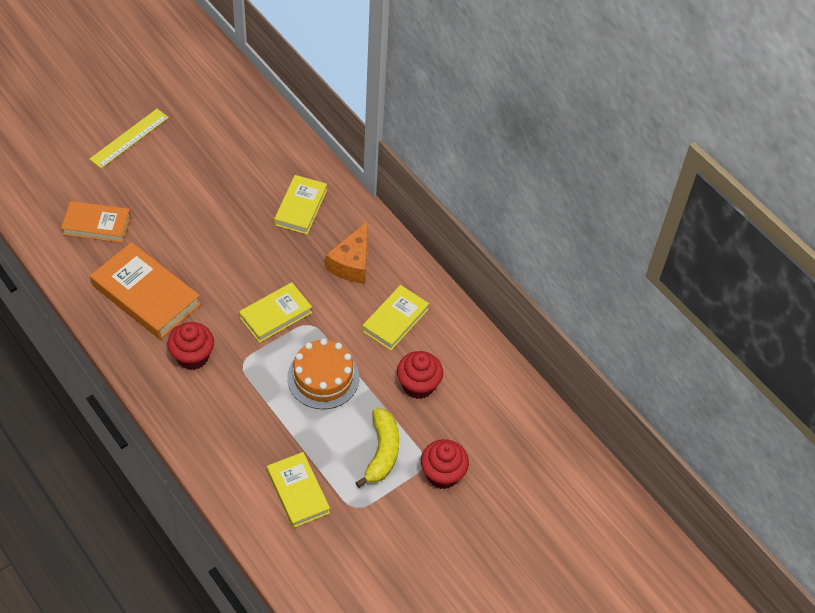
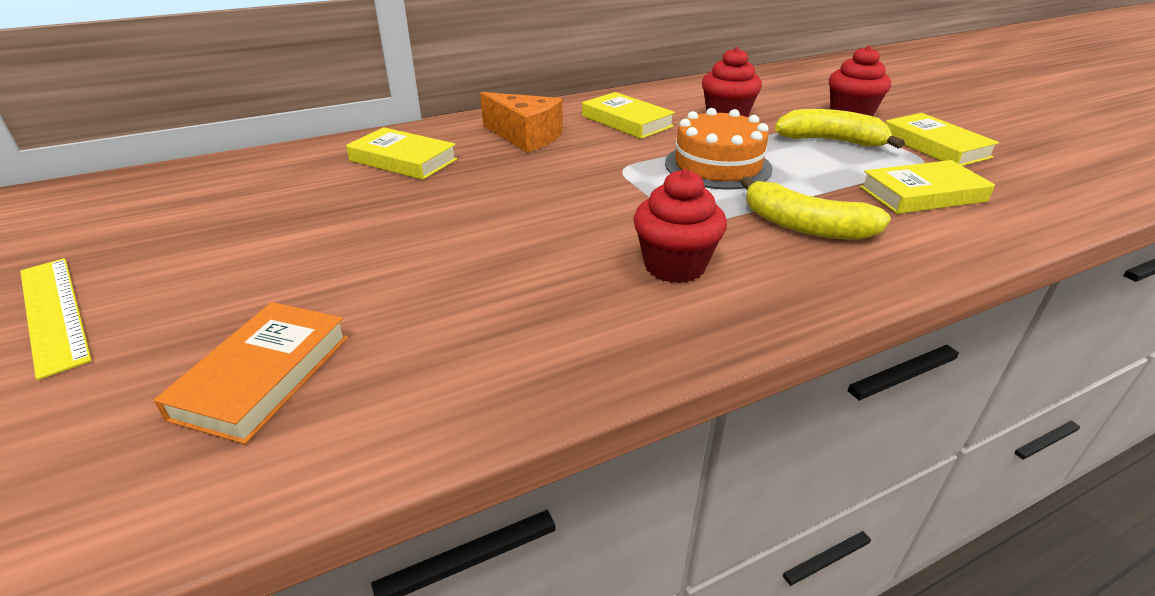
camera: 75 degrees left, 20 degrees down
(146, 295) = (510, 312): orange book -> none
(244, 420) = (805, 226): none -> yellow banana
(276, 315) = (599, 189): yellow book -> yellow book (935, 146)

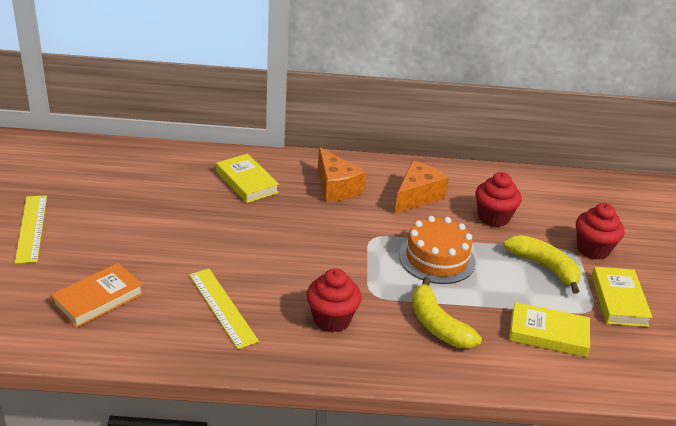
camera: 25 degrees right, 0 degrees up
(502, 308) = (222, 307): none -> yellow ruler
(627, 121) = (417, 196): yellow book -> orange cheese

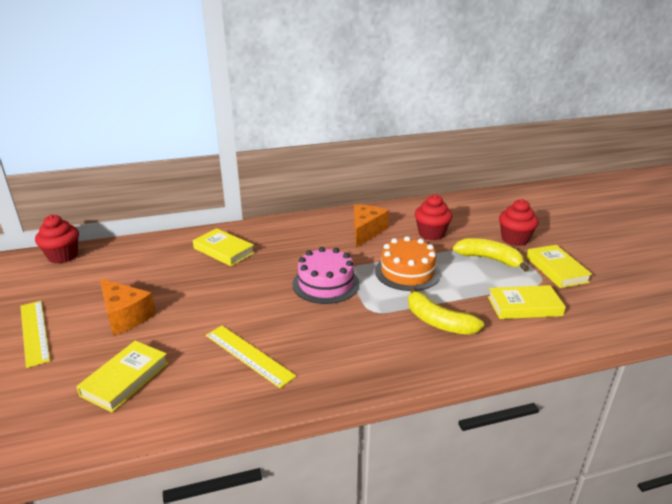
camera: 15 degrees left, 5 degrees down
(98, 299) = (125, 379): orange book -> yellow book
(331, 319) = (350, 340): red cupcake -> red cupcake (63, 256)
(336, 187) = (299, 239): orange cheese -> orange cheese (125, 316)
(338, 249) = (325, 284): none -> pink cake

